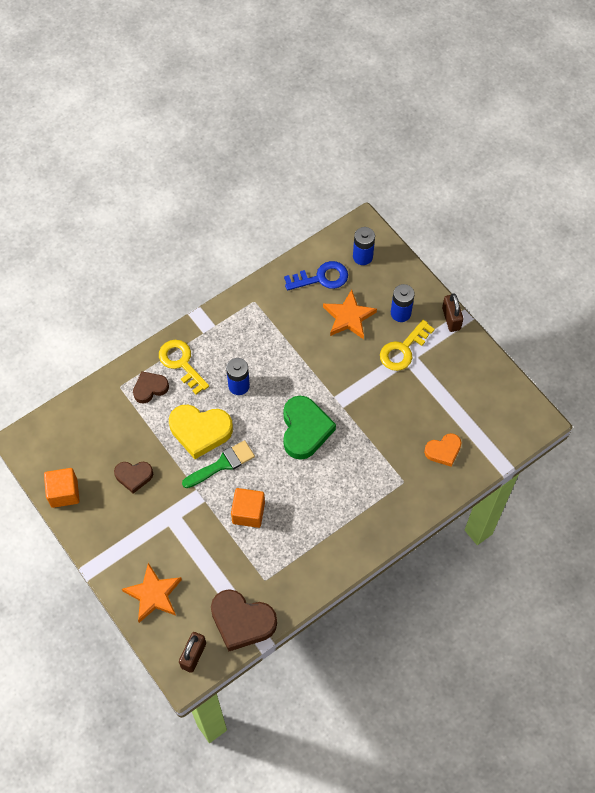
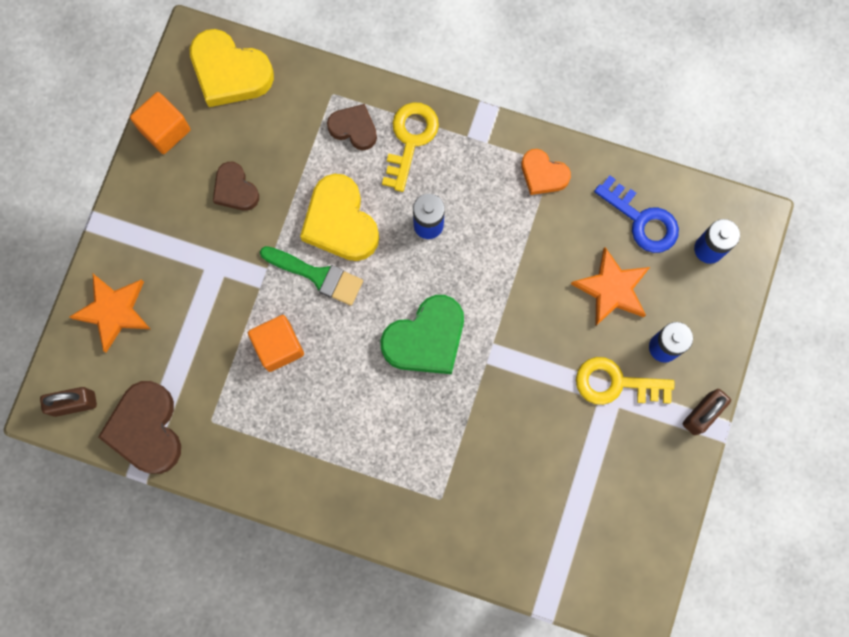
camera: 55 degrees right, 15 degrees up
(59, 433) = (230, 72): none -> yellow heart
(443, 451) = (514, 520): orange heart -> orange heart (543, 174)

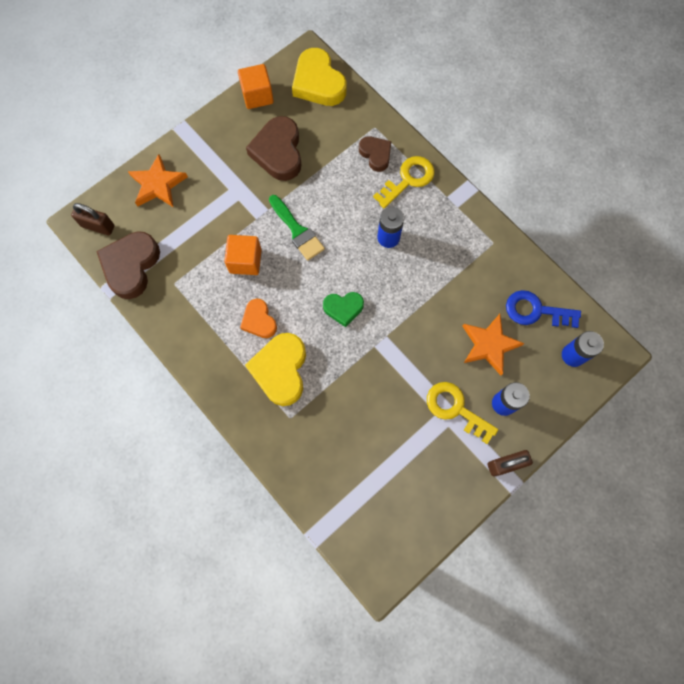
camera: 30 degrees right, 5 degrees down
(235, 189) = (278, 152): brown heart -> brown heart, size x1.69
(340, 222) = (332, 206): yellow heart -> yellow heart (280, 370)
(426, 339) = (343, 308): green heart -> green heart, size x0.59
(543, 174) = (484, 246): orange heart -> orange heart (259, 321)
(642, 220) = (536, 311): blue key -> blue key turned 120 degrees clockwise

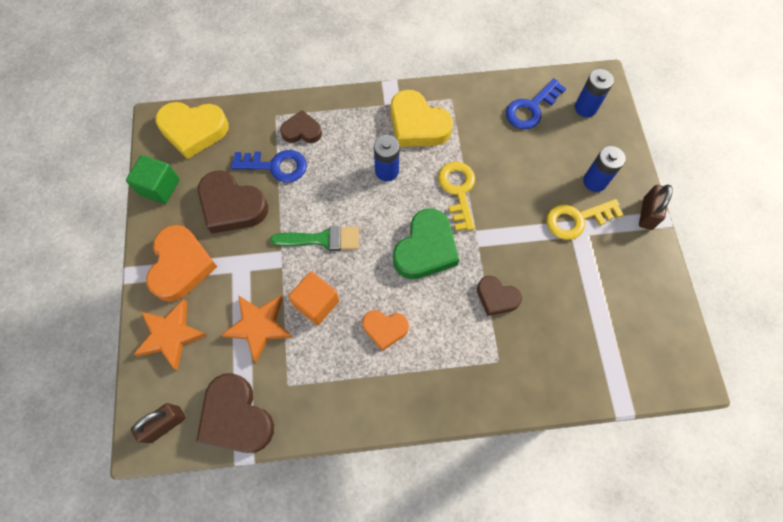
camera: 55 degrees left, 5 degrees down
(210, 154) = (181, 265): none -> orange heart
(257, 96) = (160, 187): orange cube -> green cube
(280, 370) = (447, 340): yellow heart -> yellow heart (417, 125)
(332, 158) = (276, 166): none -> blue key
(341, 386) = (496, 297): none -> brown heart
(343, 308) = (425, 249): green heart -> green heart, size x1.69
(408, 180) = (345, 122): yellow key -> yellow key (458, 191)
(489, 345) = (537, 159): orange star -> orange star (259, 326)

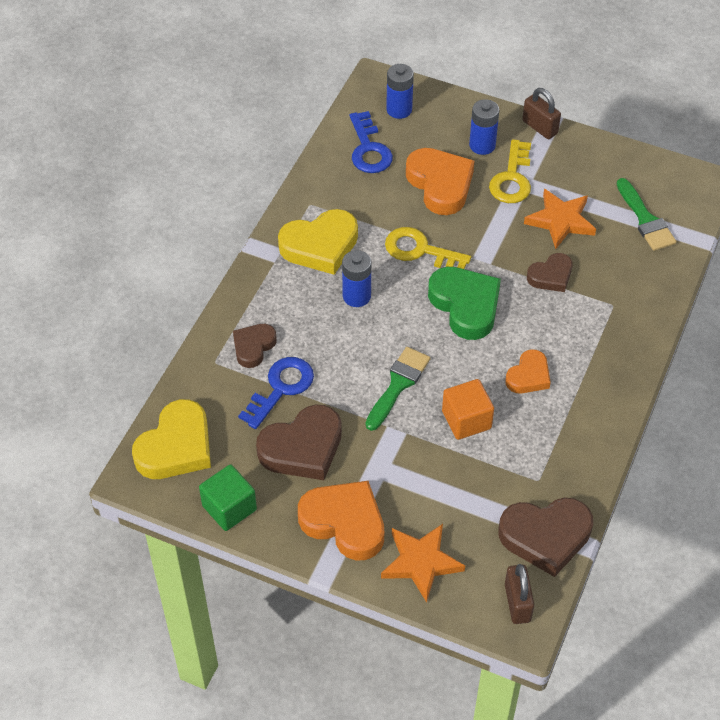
camera: 60 degrees left, 15 degrees down
(259, 326) = (460, 479): orange star -> orange star (560, 221)
(532, 172) = (440, 184): none -> orange heart
(610, 345) = (645, 219): none -> green brush

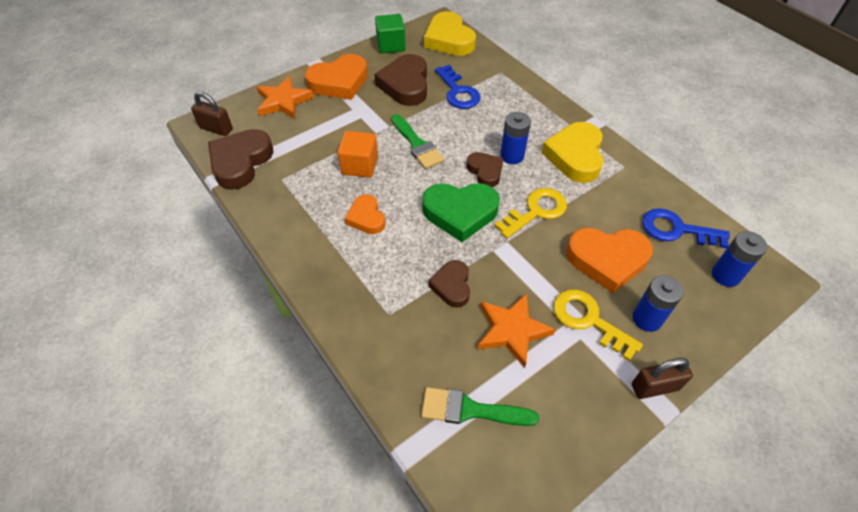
camera: 120 degrees right, 0 degrees up
(253, 347) = (501, 92): brown heart -> brown heart (485, 171)

